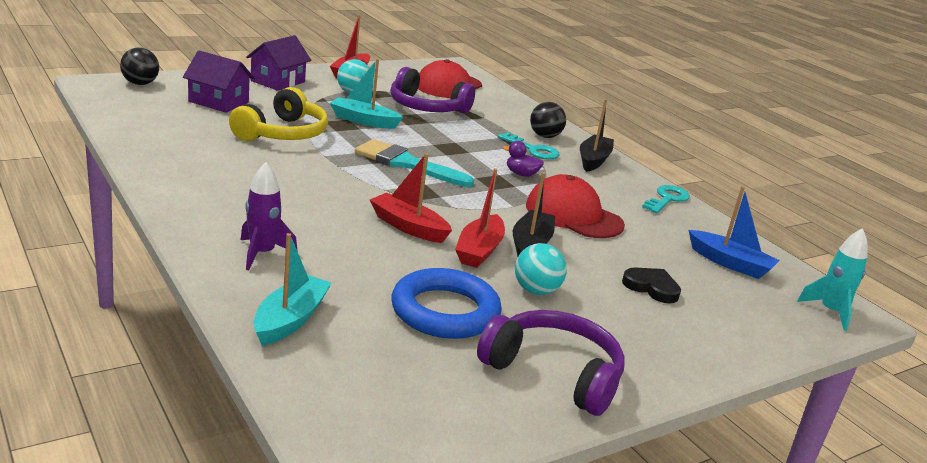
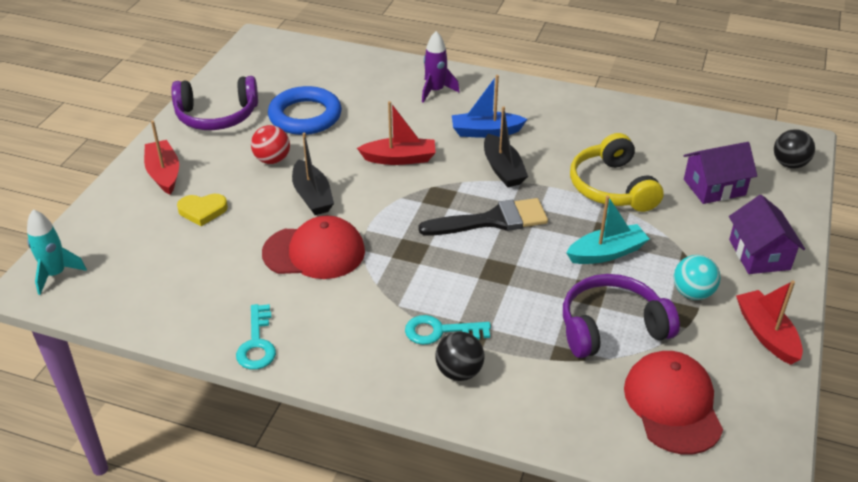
camera: 145 degrees right, 15 degrees up
(290, 320) = (365, 70): turquoise boat -> none
(406, 164) = (492, 220): turquoise brush -> black brush
(479, 250) = (337, 169): red boat -> red boat (164, 174)
(521, 174) = (404, 278): purple duck -> none
(536, 291) = (272, 160): turquoise ball -> red ball
(593, 160) = (373, 362): black boat -> black boat (503, 169)
(651, 287) = (202, 211): black heart -> yellow heart
(730, 263) = (156, 281): blue boat -> blue boat (486, 132)

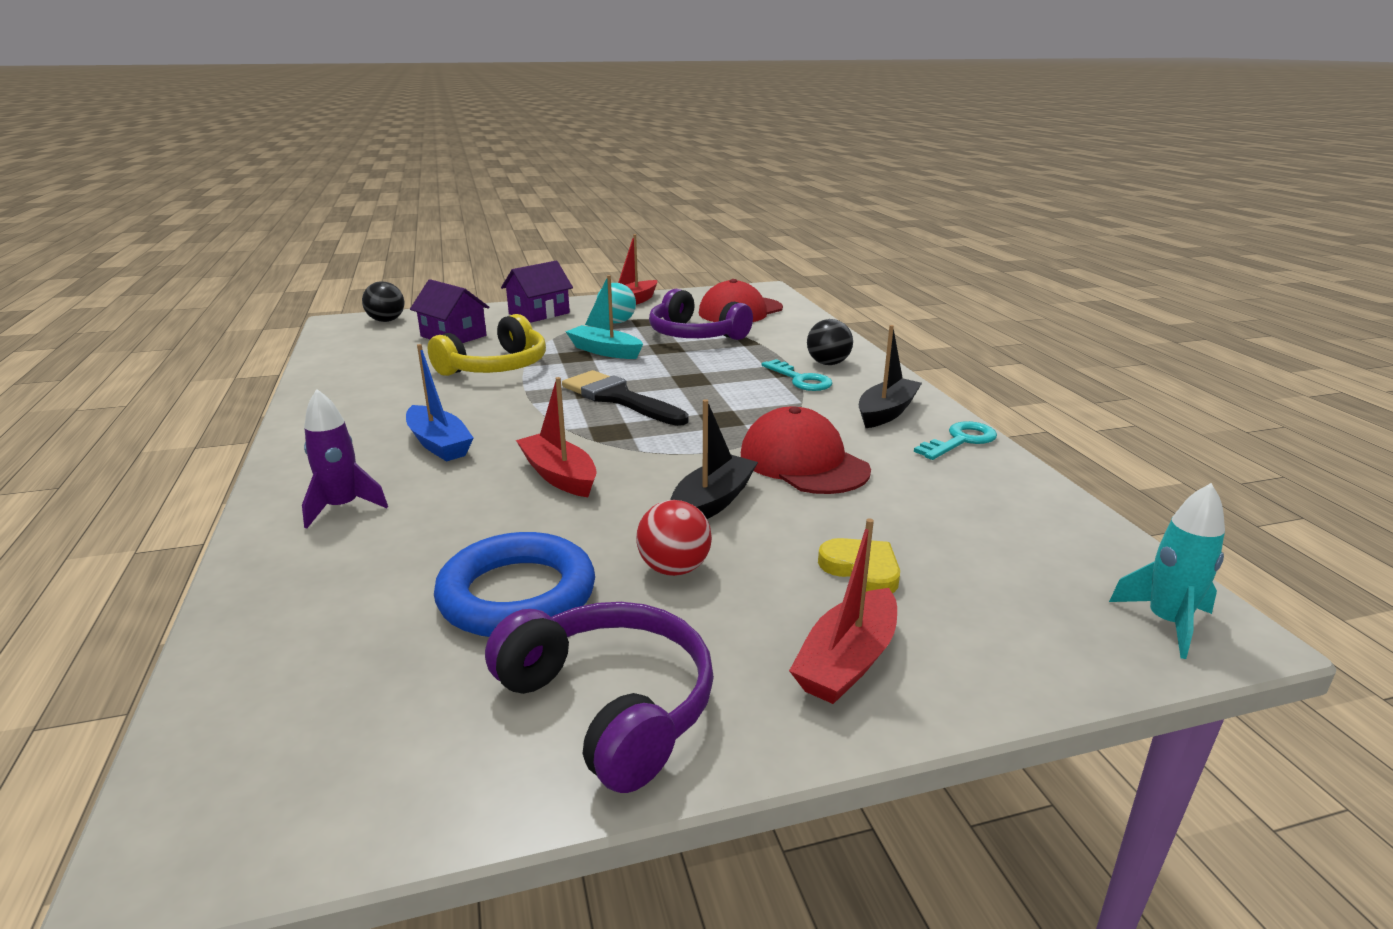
camera: 125 degrees left, 15 degrees down
(503, 169) = (516, 416): black boat -> black boat (886, 412)

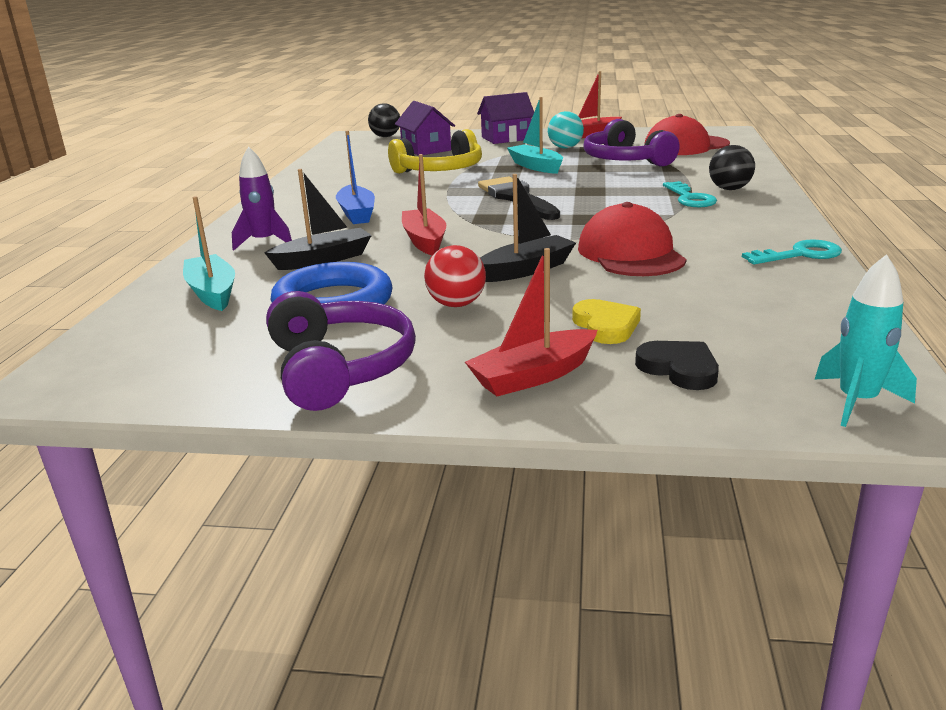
camera: 25 degrees right, 0 degrees up
(329, 609) = (212, 293): none -> turquoise boat
(886, 412) = (747, 228): black boat -> black boat (323, 259)
(981, 616) = (679, 369): none -> black heart

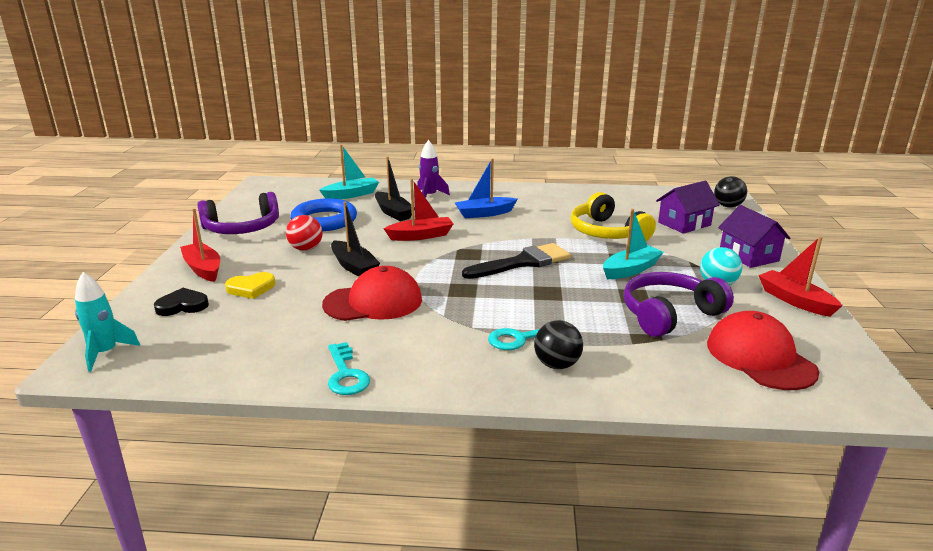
camera: 85 degrees right, 0 degrees up
(679, 369) = (182, 306): black heart -> black heart turned 150 degrees counterclockwise

